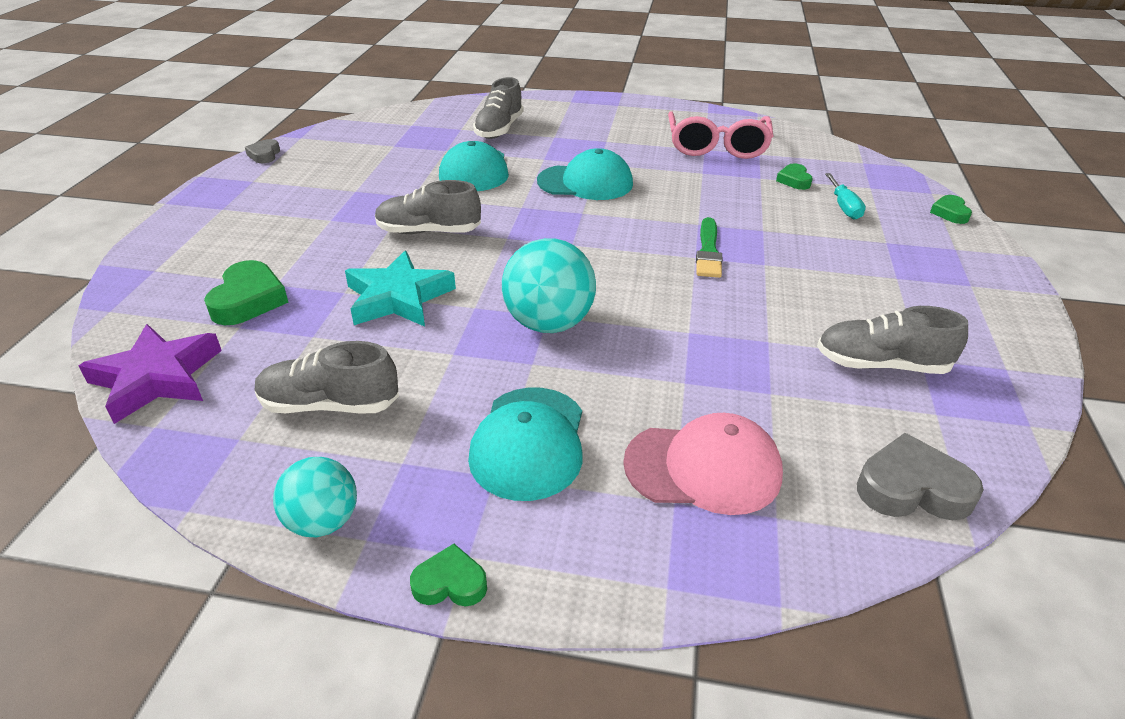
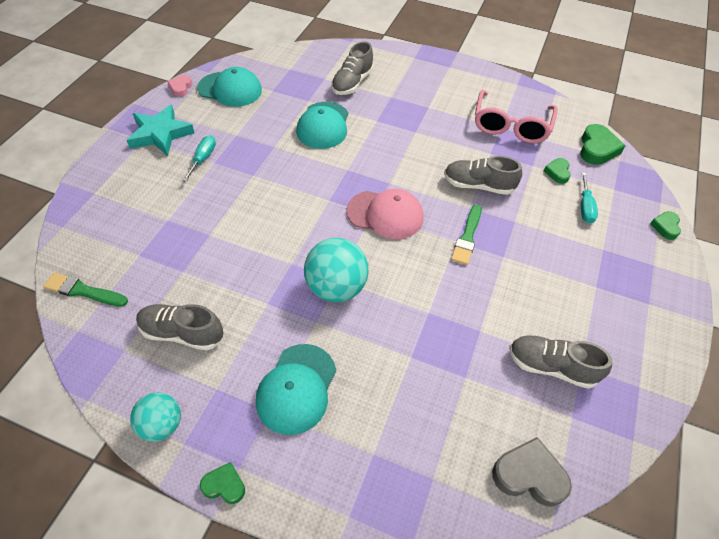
camera: 10 degrees right, 15 degrees up
(156, 378) = (83, 291): purple star -> green brush
(248, 300) = (148, 231): green heart -> green heart (597, 149)
(264, 155) = (181, 88): grey heart -> pink heart
(314, 217) = (203, 158): none -> turquoise screwdriver
(398, 297) = (243, 246): turquoise star -> turquoise star (160, 134)
(428, 231) = (277, 185): grey shoe -> grey shoe (478, 185)
(585, 183) = (400, 151): turquoise cap -> turquoise cap (230, 89)
(703, 468) = (400, 431): pink cap -> pink cap (385, 214)

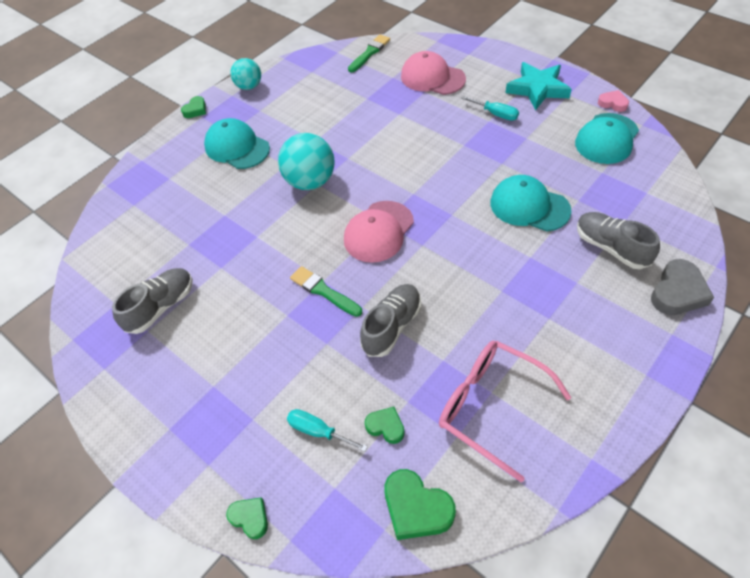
camera: 115 degrees right, 0 degrees up
(140, 217) = (432, 77): none -> pink cap
(182, 333) = (311, 96): grey shoe -> none
(529, 475) = (98, 258): grey heart -> grey heart (678, 292)

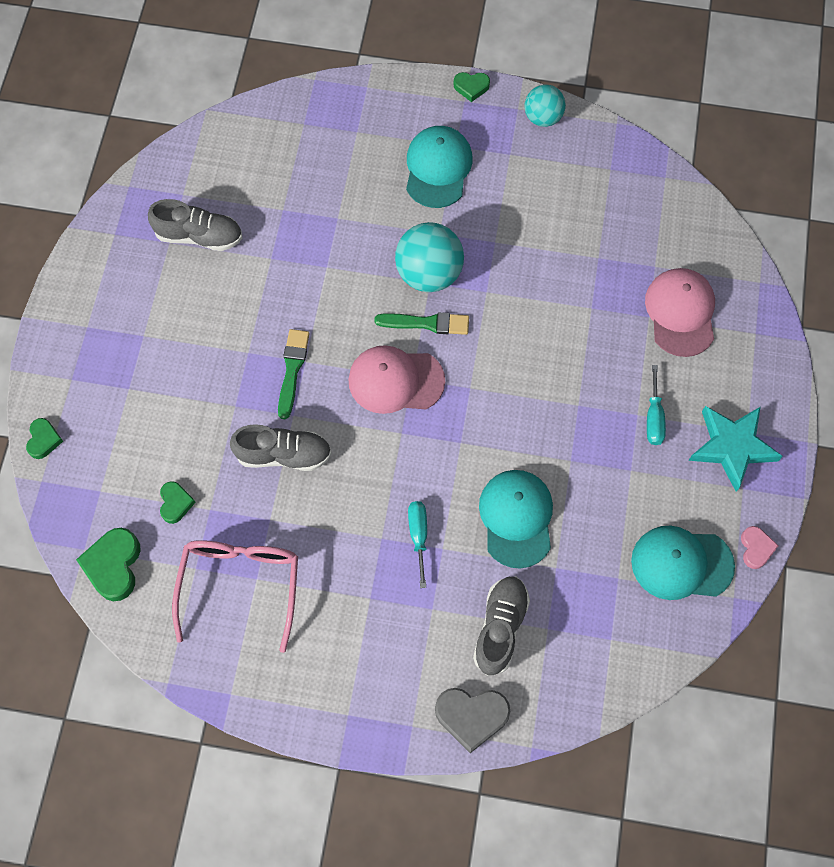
camera: 55 degrees right, 15 degrees up
(318, 431) = (143, 449): turquoise screwdriver -> turquoise screwdriver (418, 536)
(369, 53) = (686, 215): green brush -> green brush (426, 323)

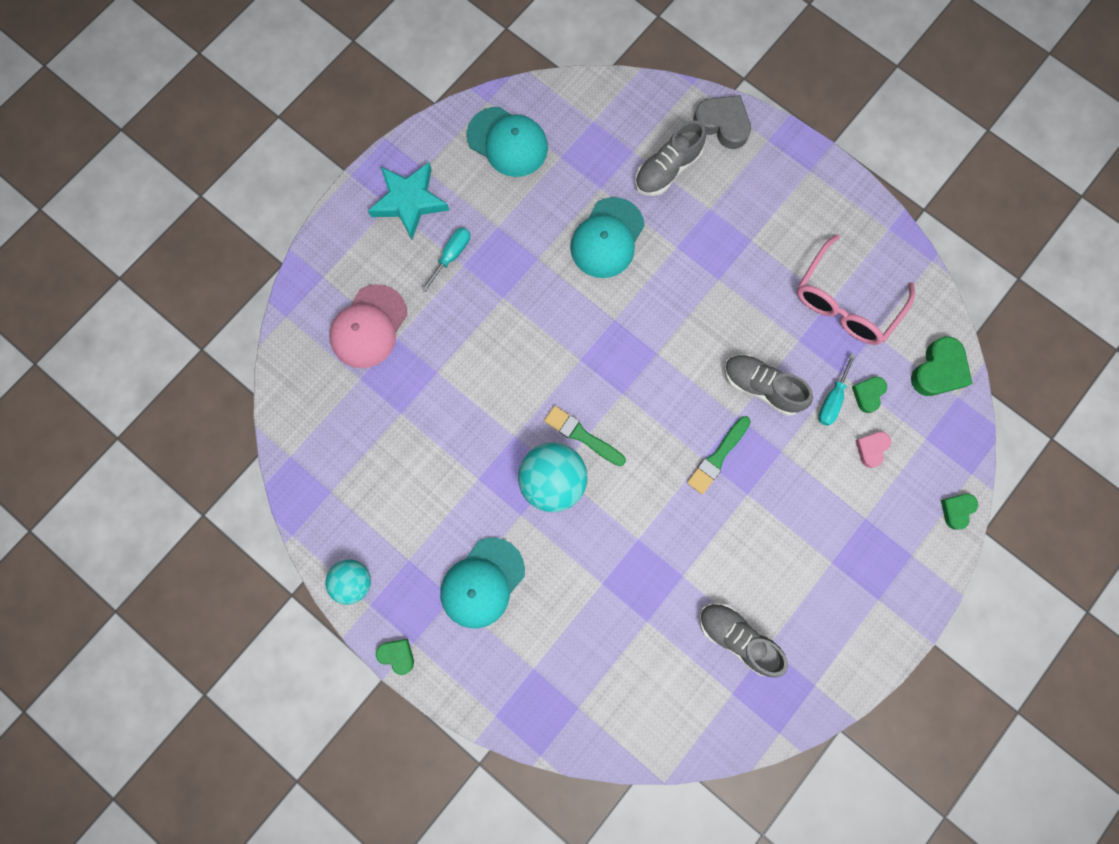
camera: 150 degrees left, 10 degrees up
(395, 380) = (637, 399): pink cap -> none
(418, 536) = (689, 265): turquoise screwdriver -> turquoise screwdriver (832, 399)
(756, 548) = (447, 123): pink heart -> pink heart (871, 448)

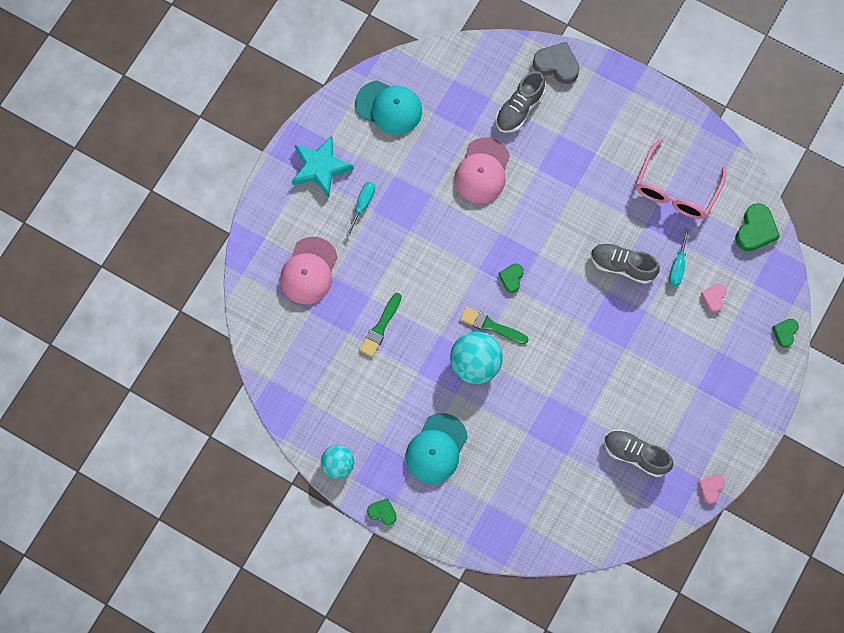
camera: 10 degrees left, 5 degrees down
(607, 238) = (482, 171): turquoise cap -> pink cap
(717, 457) = (598, 324): green brush -> green brush (380, 327)
(828, 701) = (711, 488): none -> pink heart
(868, 394) = (704, 257): green heart -> green heart (511, 278)

